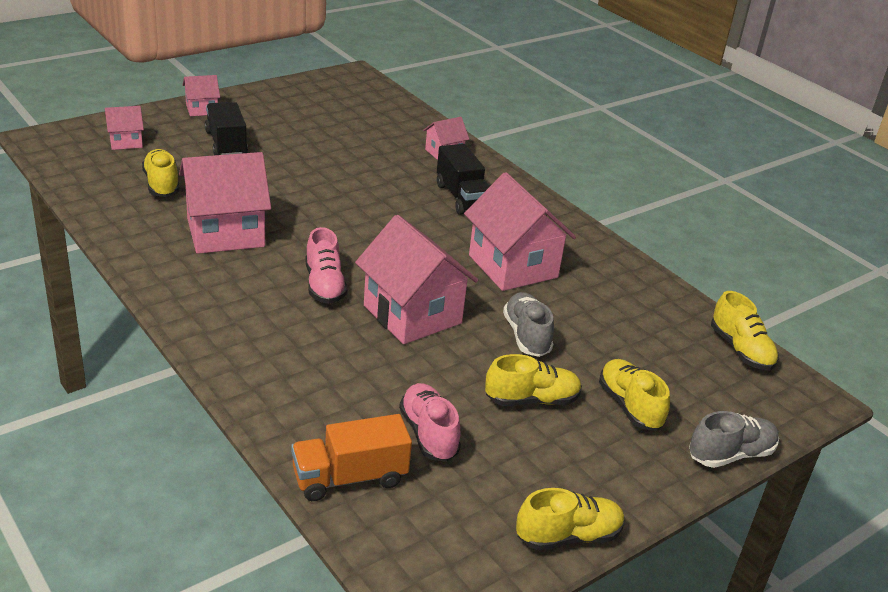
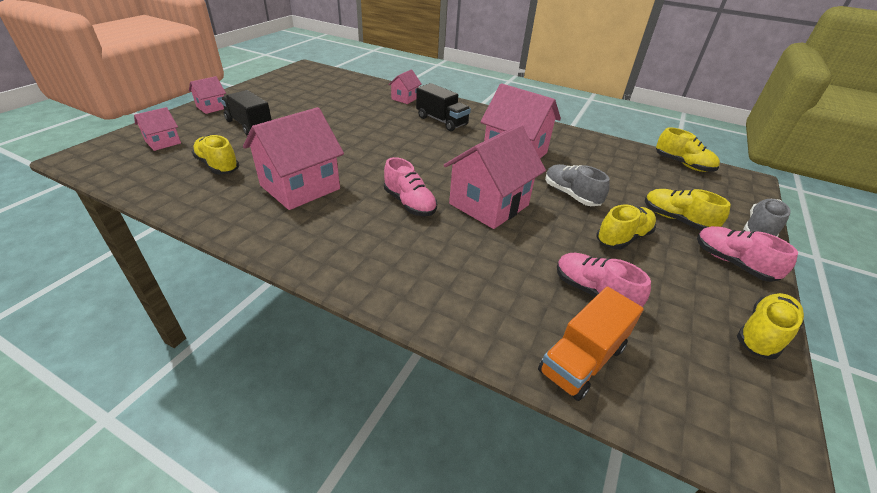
camera: 25 degrees left, 5 degrees up
(412, 314) = (489, 204): pink house -> pink house turned 75 degrees counterclockwise
(635, 470) = (732, 263): none -> pink shoe

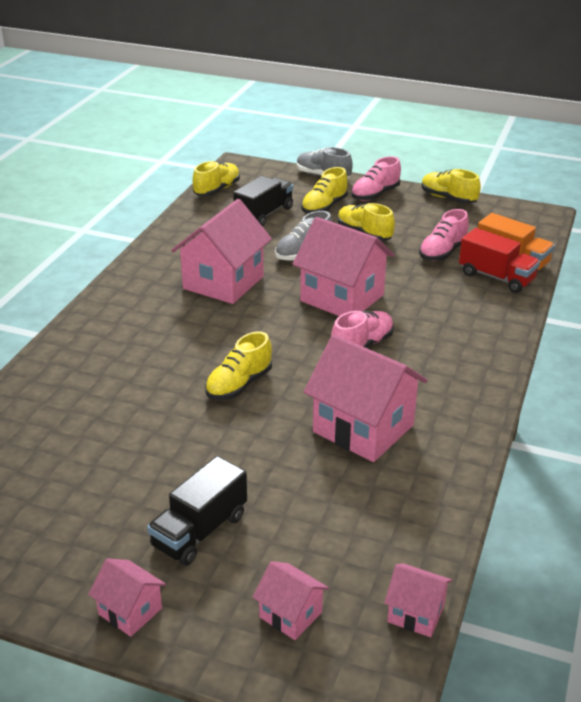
camera: 95 degrees left, 5 degrees down
(218, 166) = (340, 519): yellow shoe -> yellow shoe (239, 385)
(405, 98) = (54, 381): pink house -> pink house (416, 613)
(441, 121) = (139, 339): black truck -> black truck (264, 214)
(534, 329) = (496, 277): none -> red truck

